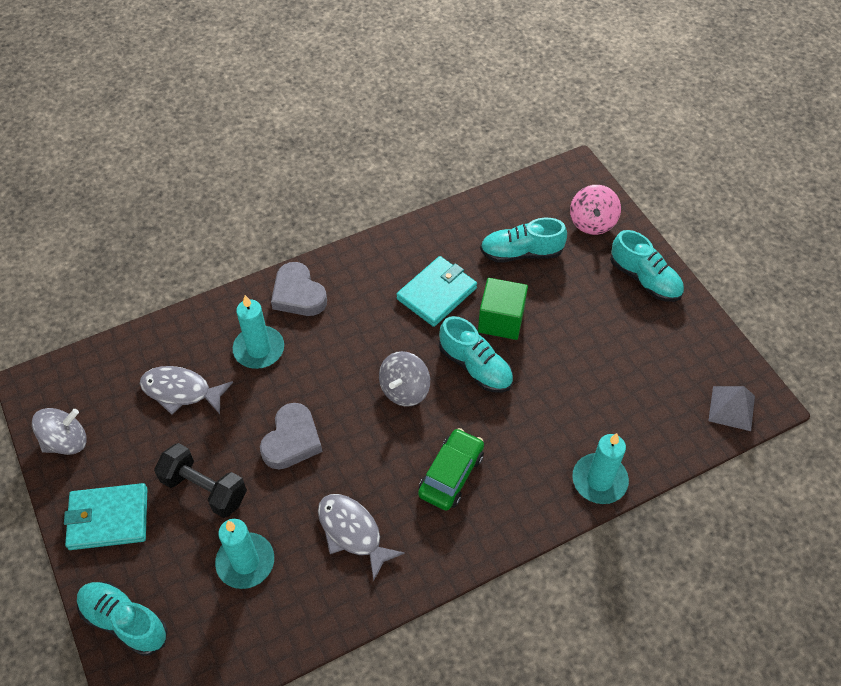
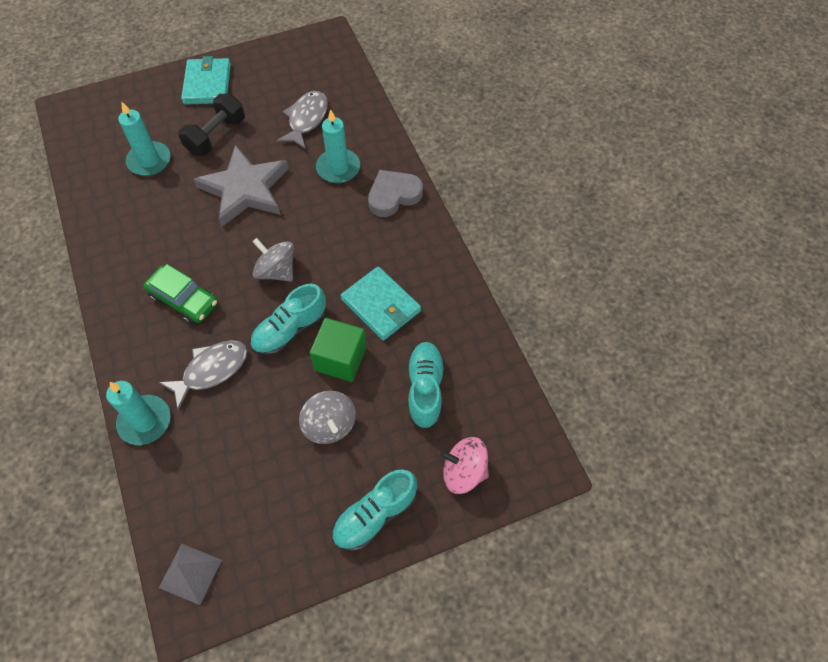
camera: 95 degrees right, 5 degrees up
(66, 441) = (276, 58): grey spinning top -> grey spinning top (329, 425)
(124, 621) = (128, 97): turquoise shoe -> none
(292, 440) = (245, 189): grey heart -> grey star
(352, 532) = (152, 227): grey fish -> grey fish (211, 370)

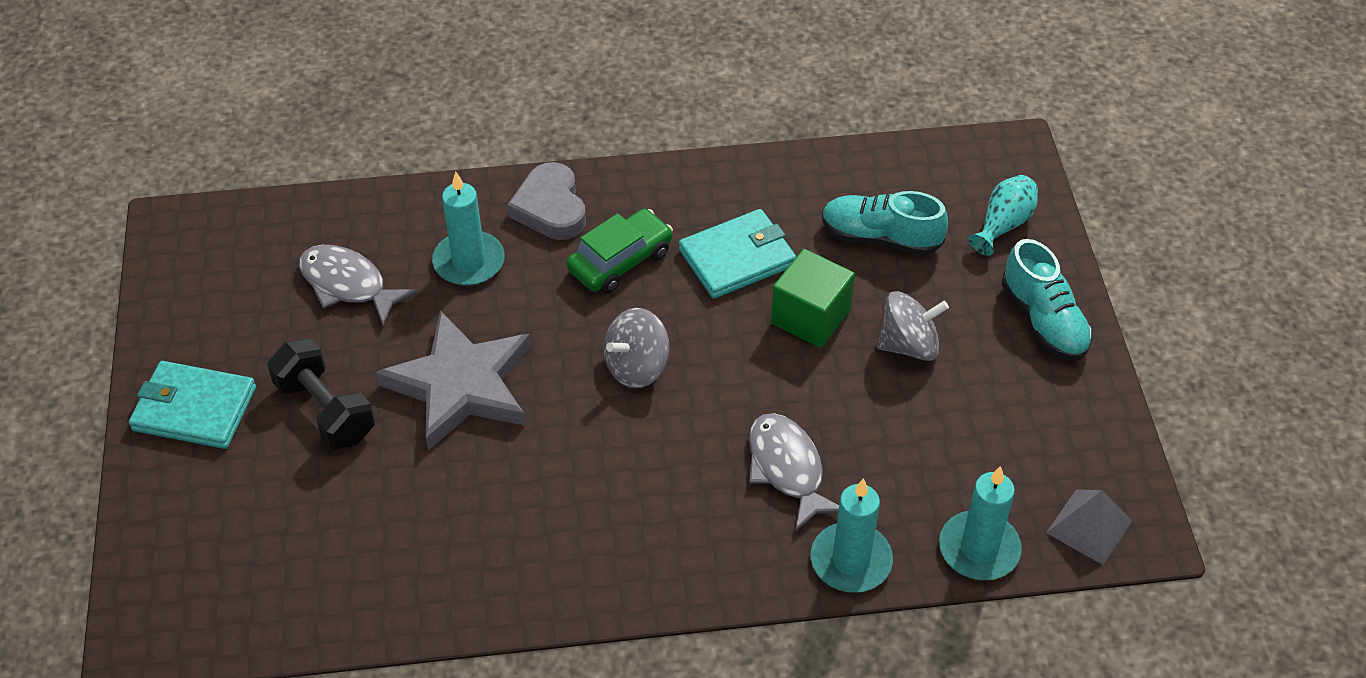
camera: 75 degrees left, 10 degrees down
(149, 161) = (338, 513): turquoise candle -> turquoise candle (979, 549)
(184, 300) = (650, 490): green car -> green car (620, 261)
(290, 330) = (747, 366): turquoise shoe -> none
(463, 472) = (1003, 224): pink spinning top -> turquoise vase

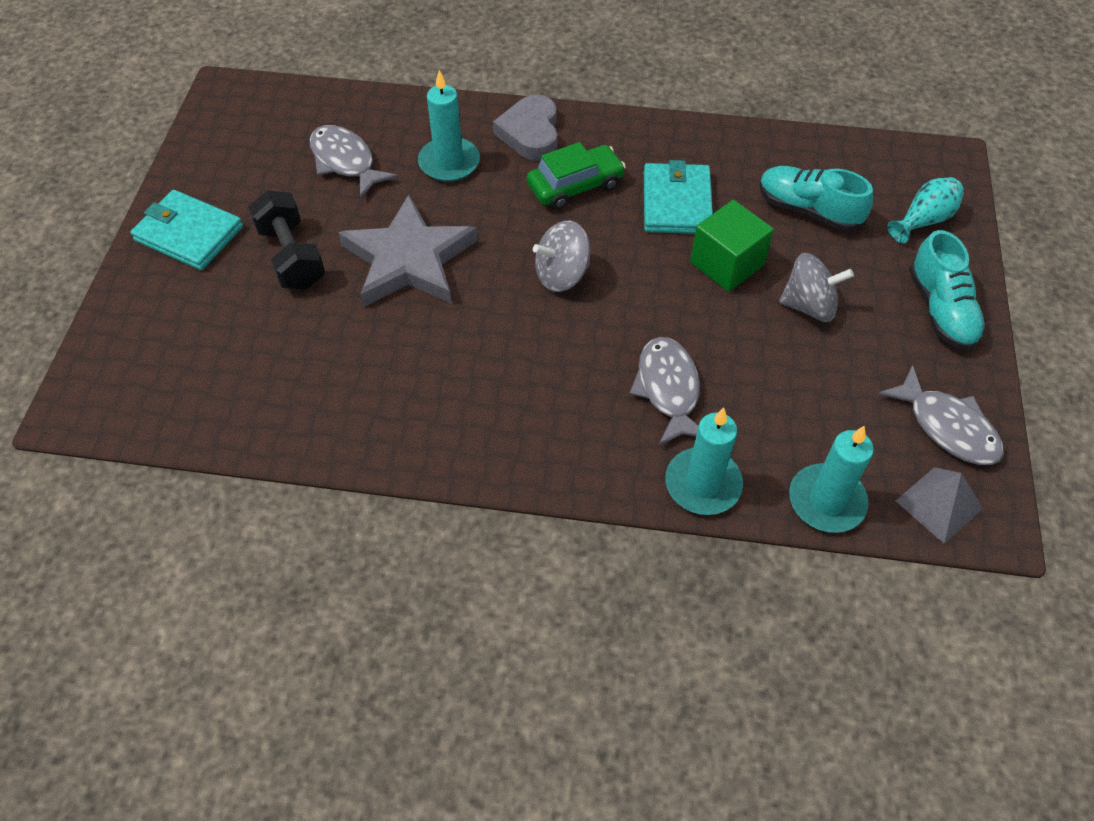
camera: 15 degrees right, 5 degrees up
(737, 257) = (676, 202): turquoise wallet -> turquoise wallet turned 75 degrees counterclockwise
(1079, 444) = (947, 427): none -> grey fish

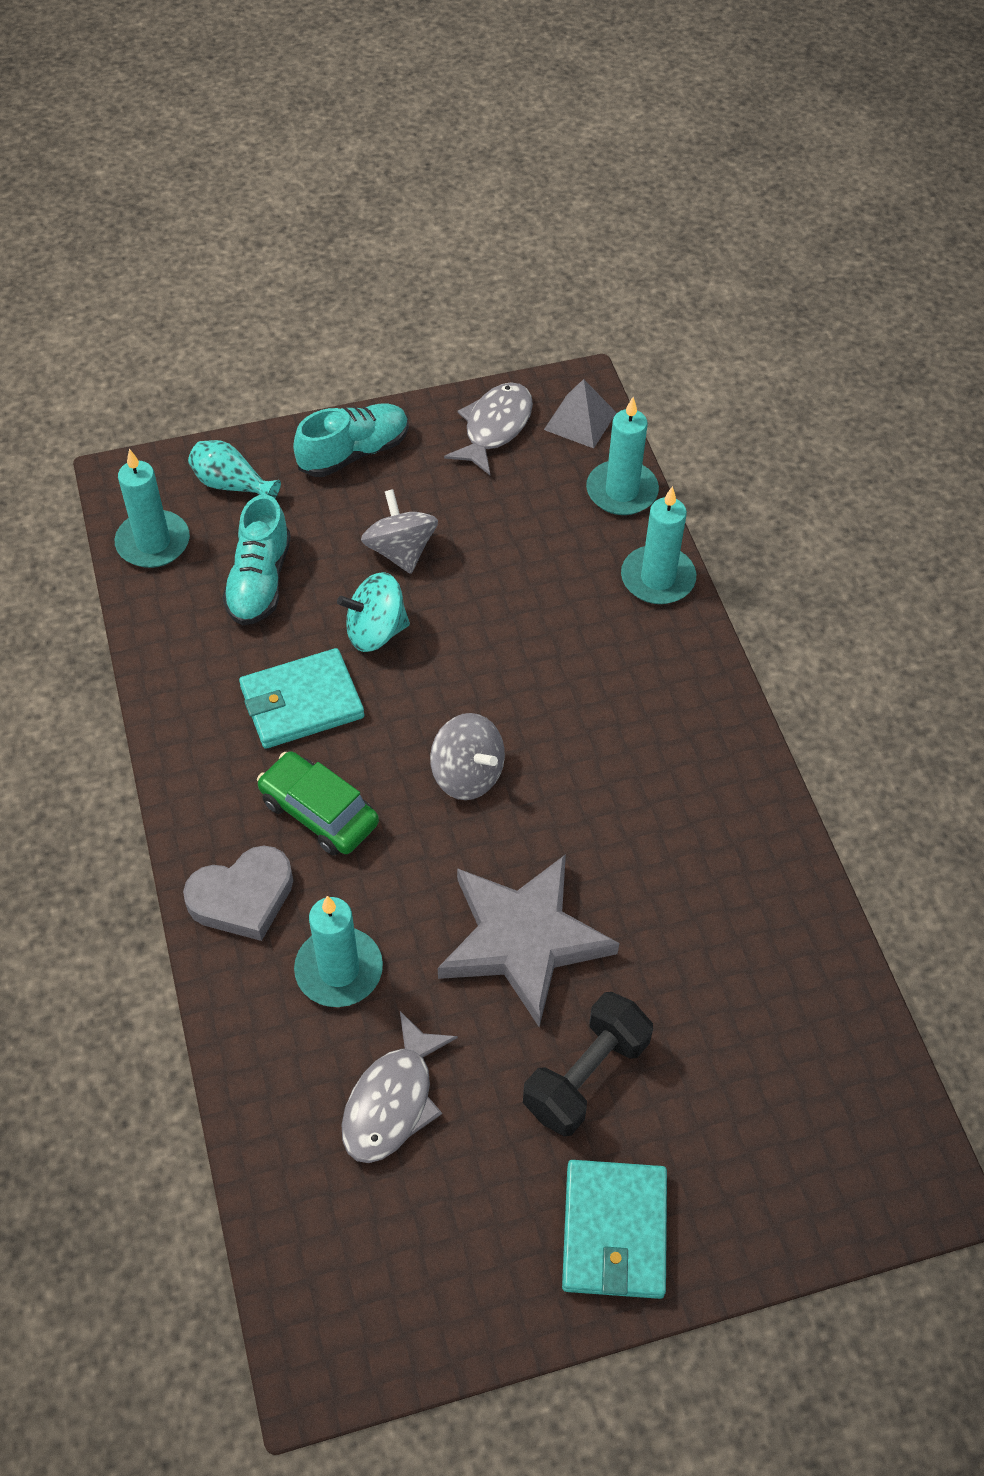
camera: 115 degrees left, 0 degrees up
(668, 389) = (568, 633): grey fish -> none
(726, 264) = (376, 631): green cube -> turquoise spinning top
(872, 161) = (153, 542): none -> turquoise candle

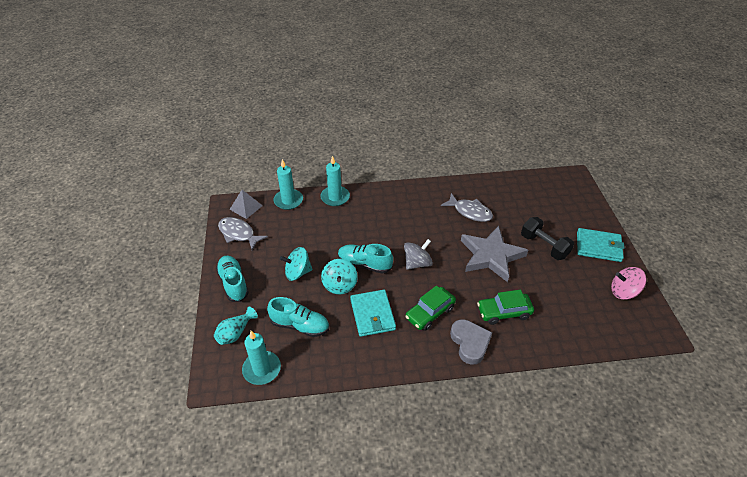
camera: 80 degrees left, 10 degrees down
(339, 970) = (504, 312): turquoise candle -> green car
(392, 1101) = (558, 300): grey fish -> grey fish (470, 212)
(400, 551) = (297, 272): grey spinning top -> turquoise spinning top
(445, 669) = (364, 264): none -> turquoise shoe
(448, 1282) = (623, 292): none -> pink spinning top

